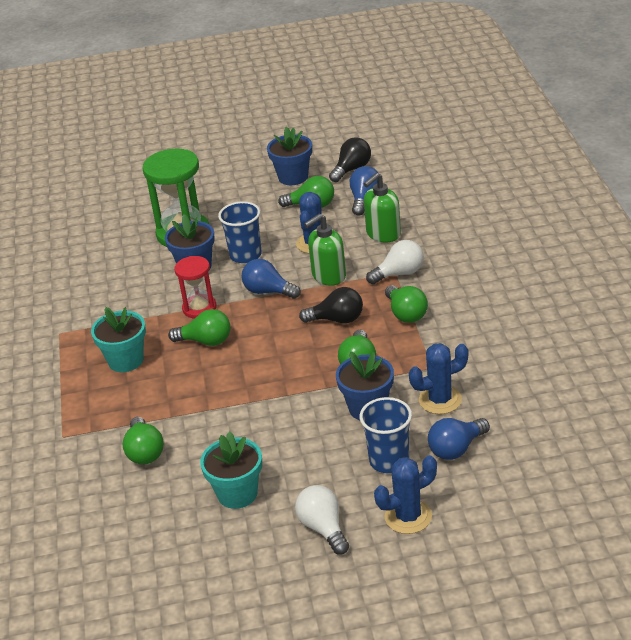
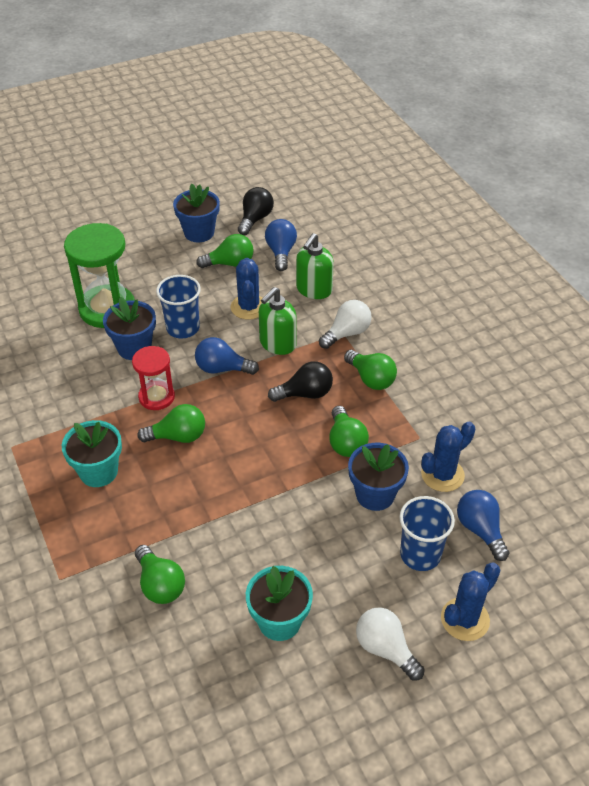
camera: 20 degrees left, 10 degrees up
(456, 449) = (480, 530): blue light bulb -> blue light bulb turned 120 degrees clockwise

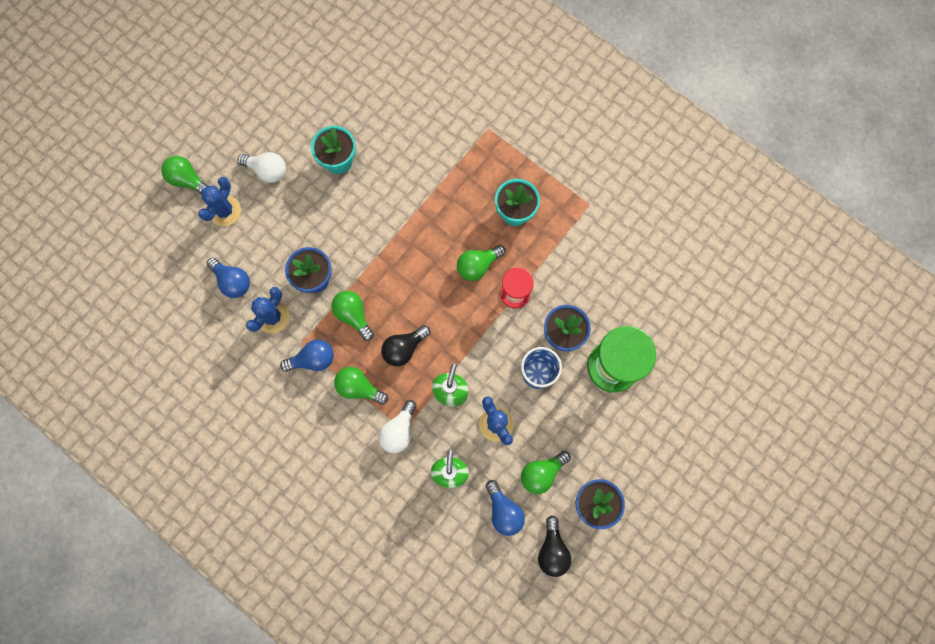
camera: 155 degrees right, 30 degrees up
(160, 584) = (424, 151): green light bulb -> green light bulb (188, 180)
(222, 368) = (481, 345): blue light bulb -> blue light bulb (313, 359)
(420, 554) = (267, 244): blue cup -> none

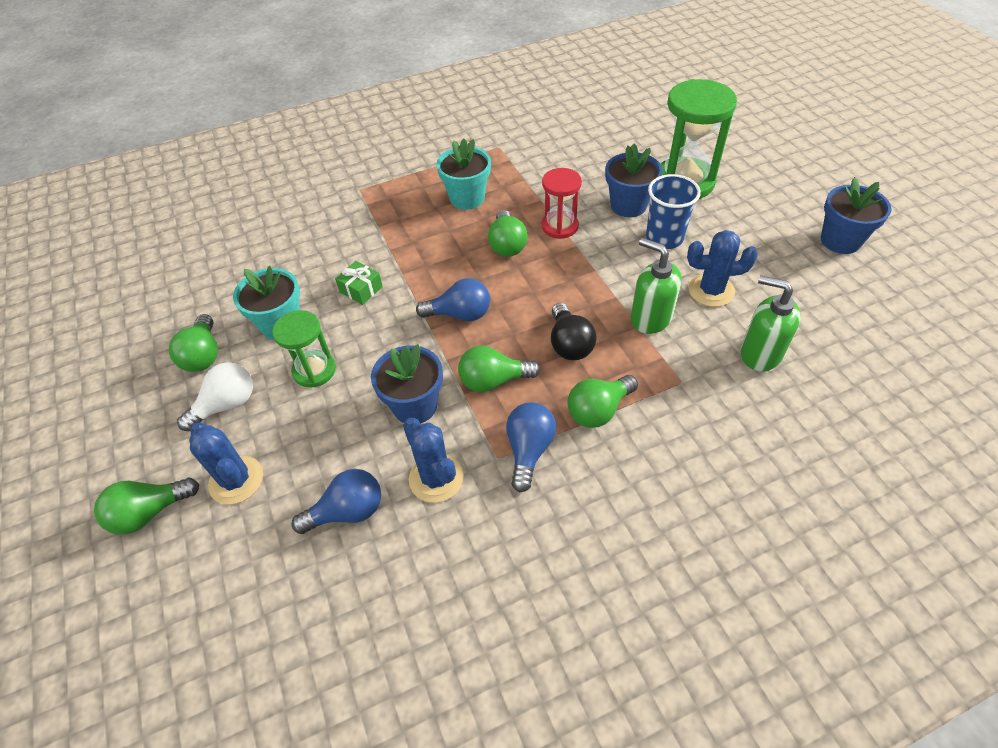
camera: 60 degrees left, 25 degrees down
(313, 204) = (314, 370): none -> green hourglass
(390, 191) = (361, 289): none -> green gift
(399, 431) = (680, 387): white light bulb -> none
(504, 511) = (829, 319): blue light bulb -> blue light bulb (460, 314)
(542, 473) = (789, 271): green light bulb -> green light bulb (203, 355)
(552, 550) = (892, 291): black light bulb -> none

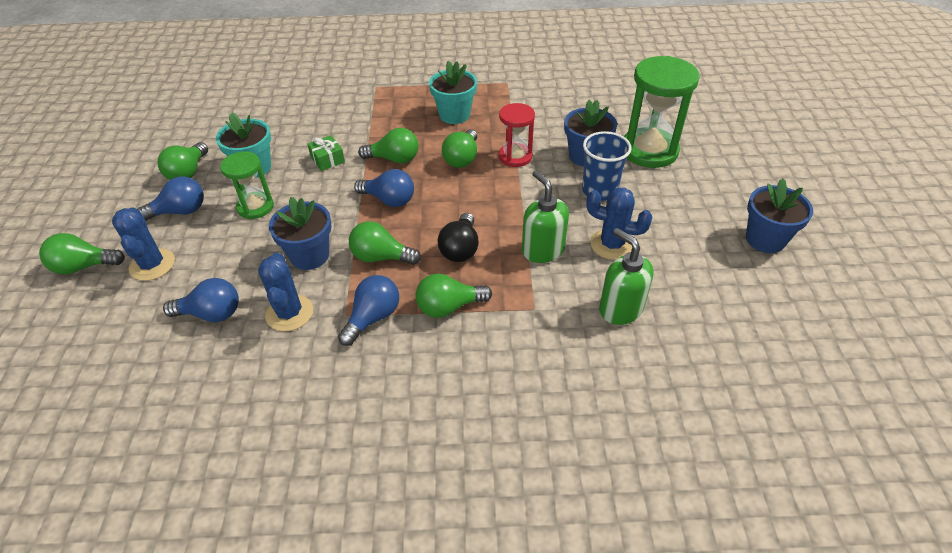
camera: 20 degrees right, 5 degrees down
(226, 405) = (180, 211): white light bulb -> blue light bulb
(435, 267) = (394, 159): none -> green light bulb

